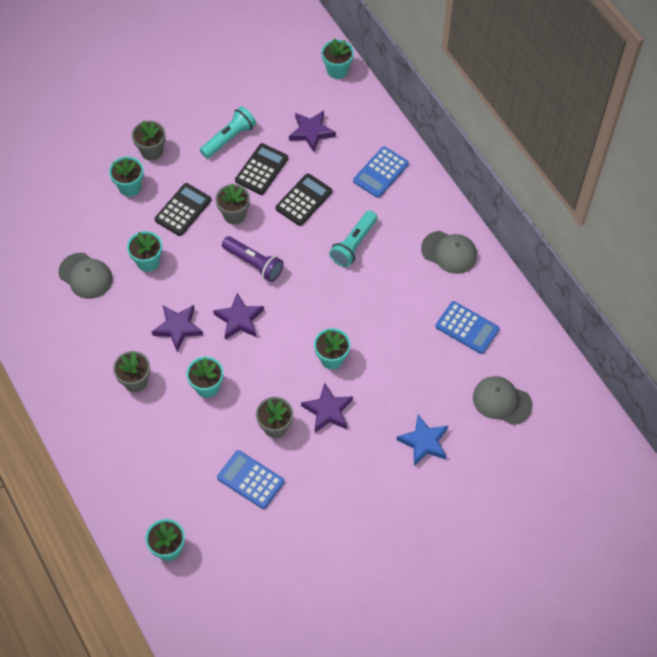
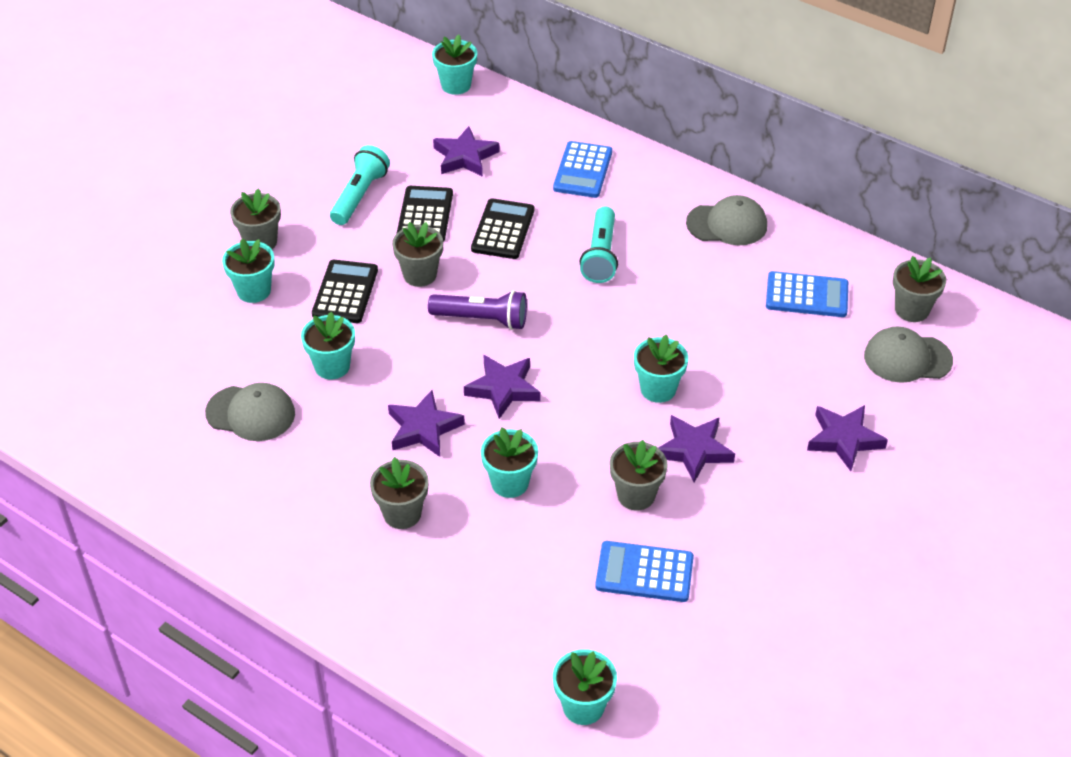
camera: 25 degrees left, 15 degrees down
(424, 442) = (844, 439): blue star -> purple star
(528, 366) = (912, 310): none -> grey flower pot

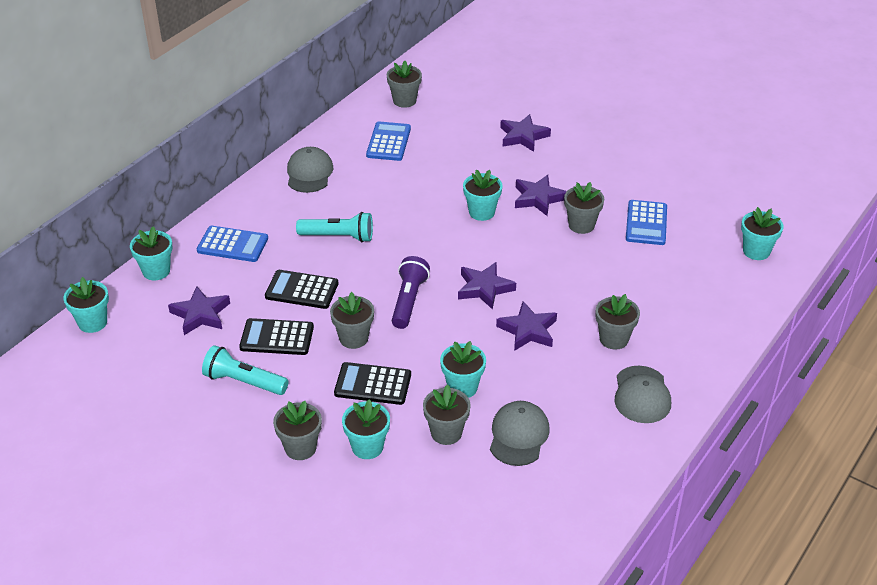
camera: 90 degrees left, 5 degrees down
(264, 352) = (446, 433): none -> grey flower pot
(510, 483) = (577, 284): turquoise flower pot -> turquoise flower pot (156, 271)
(907, 358) = (450, 106): grey cap -> grey cap (642, 395)

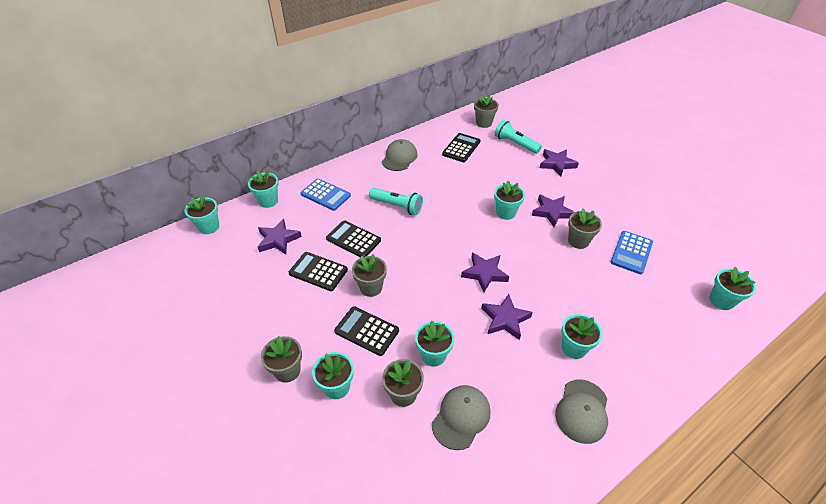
camera: 20 degrees right, 5 degrees up
(244, 382) = (278, 300): turquoise flashlight -> turquoise flashlight (515, 144)
(388, 142) = (461, 148): blue calculator -> black calculator
(409, 300) = (424, 268): purple flashlight -> none
(614, 339) = (573, 348): grey flower pot -> turquoise flower pot

